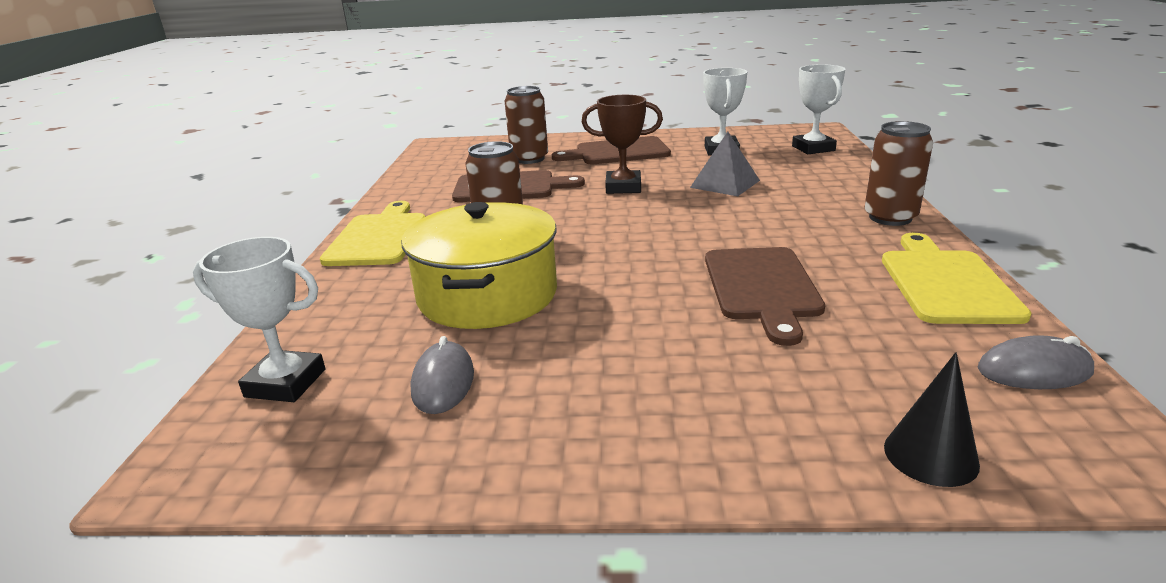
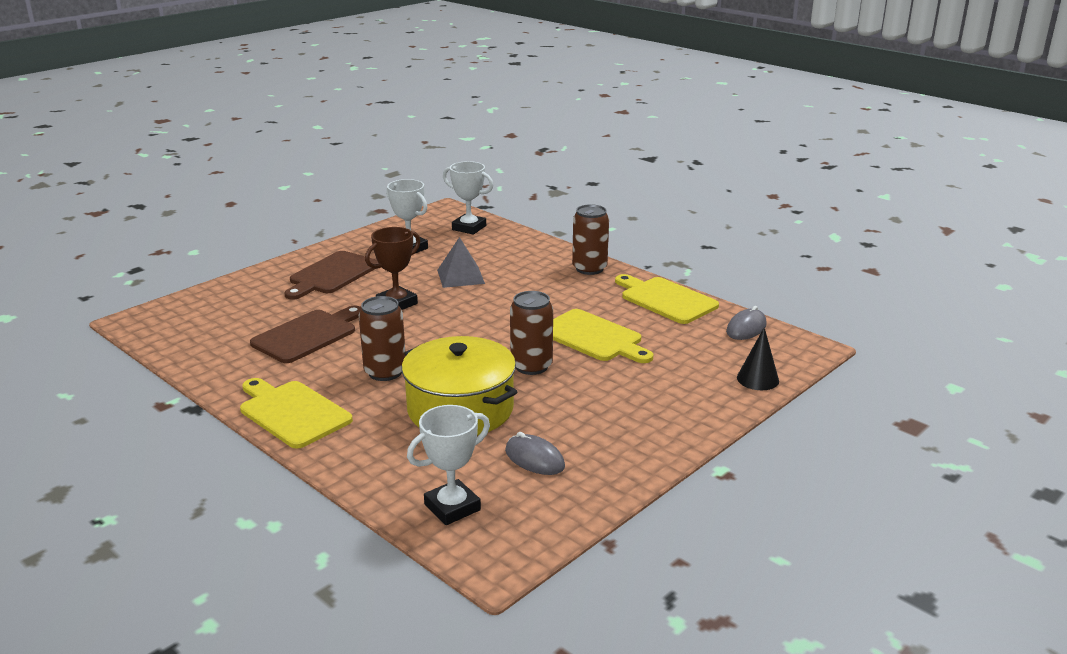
camera: 50 degrees left, 0 degrees up
(529, 159) = (267, 305): brown can -> brown can (531, 366)
(762, 287) = (594, 337): brown cutting board -> yellow cutting board

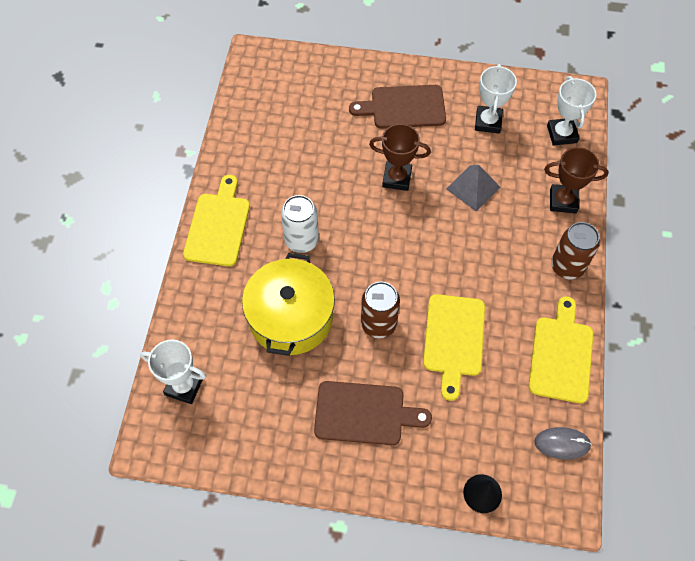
camera: 55 degrees right, 35 degrees up
(308, 335) = (312, 160): brown cutting board -> brown cutting board (364, 413)
(385, 372) = (301, 240): brown can -> white can
(529, 249) = (563, 201): none -> brown trophy
(534, 459) = (265, 400): grey mouse -> none

